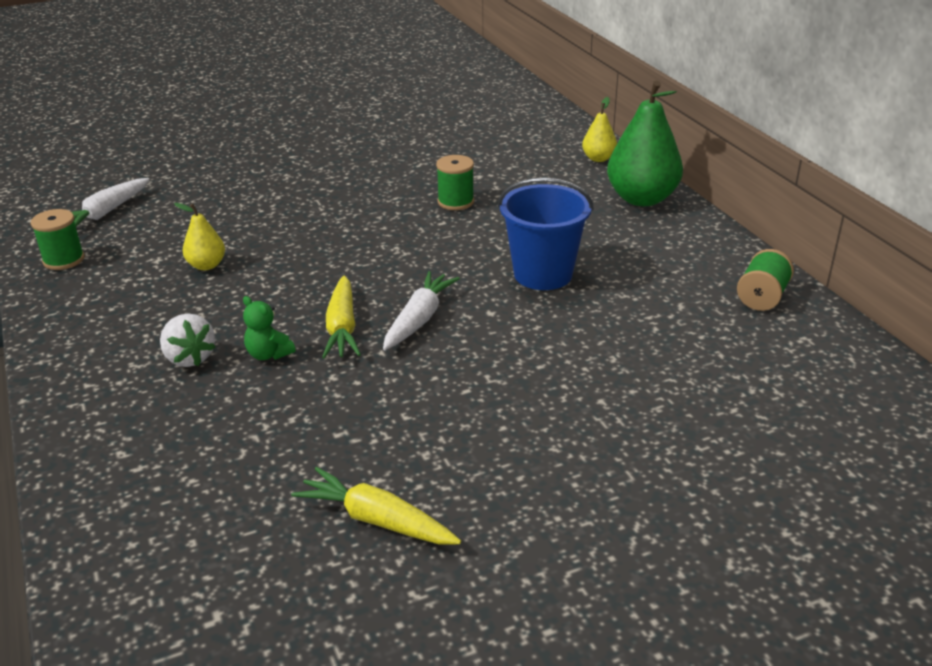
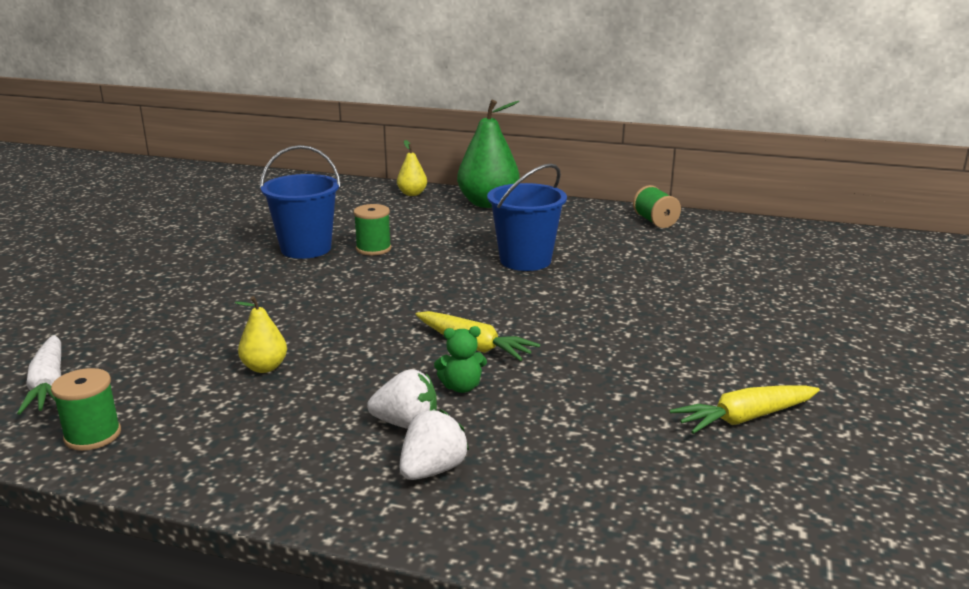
camera: 50 degrees left, 10 degrees down
(138, 399) = (432, 470): none -> white strawberry
(412, 178) = (306, 249): none -> blue bucket
(419, 319) = (511, 316): white carrot -> none

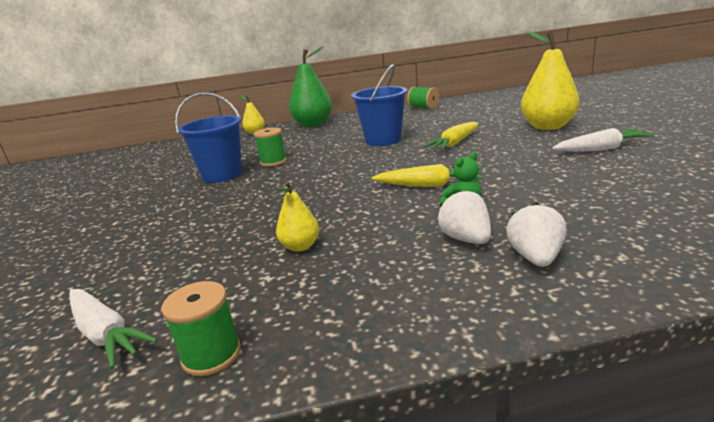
camera: 25 degrees left, 0 degrees up
(406, 424) = (466, 239): white strawberry -> white strawberry turned 90 degrees counterclockwise
(744, 418) = (642, 165): yellow carrot -> yellow carrot (455, 143)
(745, 376) = (601, 149): none -> white carrot
(749, 315) = (547, 126): none -> yellow pear

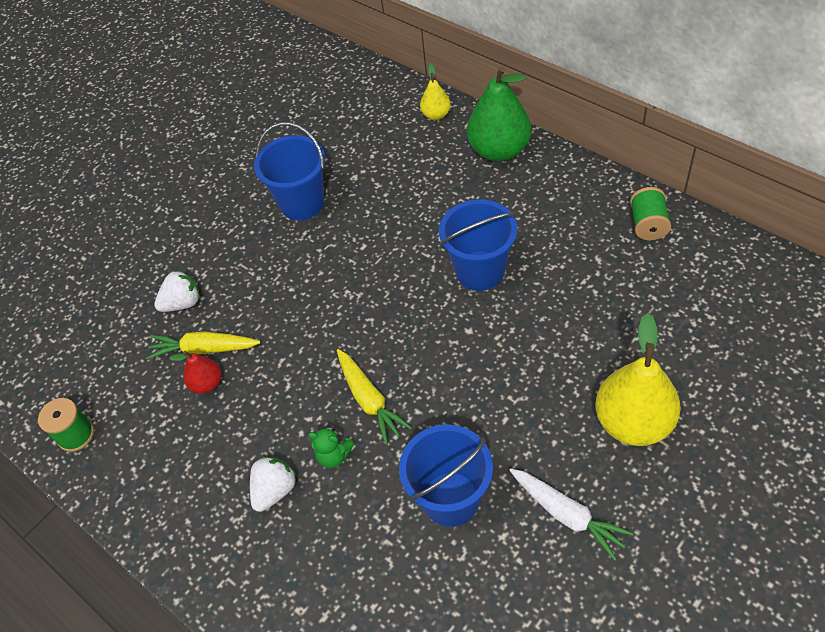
camera: 55 degrees right, 30 degrees up
(105, 334) = (65, 363): white carrot -> none
(273, 162) = (357, 217): green spool -> none
(300, 246) = (207, 383): yellow pear -> red pear
(455, 143) = (509, 352): yellow carrot -> yellow carrot (204, 349)
(535, 257) = (268, 552): white strawberry -> white strawberry (183, 303)
(553, 176) = (450, 499): none -> blue bucket

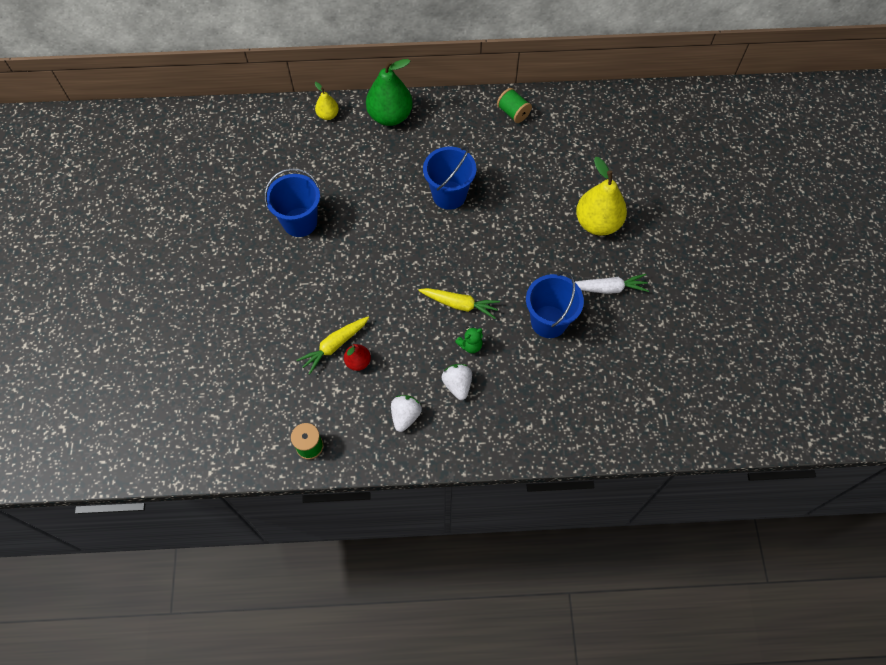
camera: 50 degrees left, 10 degrees up
(183, 303) = (290, 330): white strawberry -> white strawberry (405, 416)

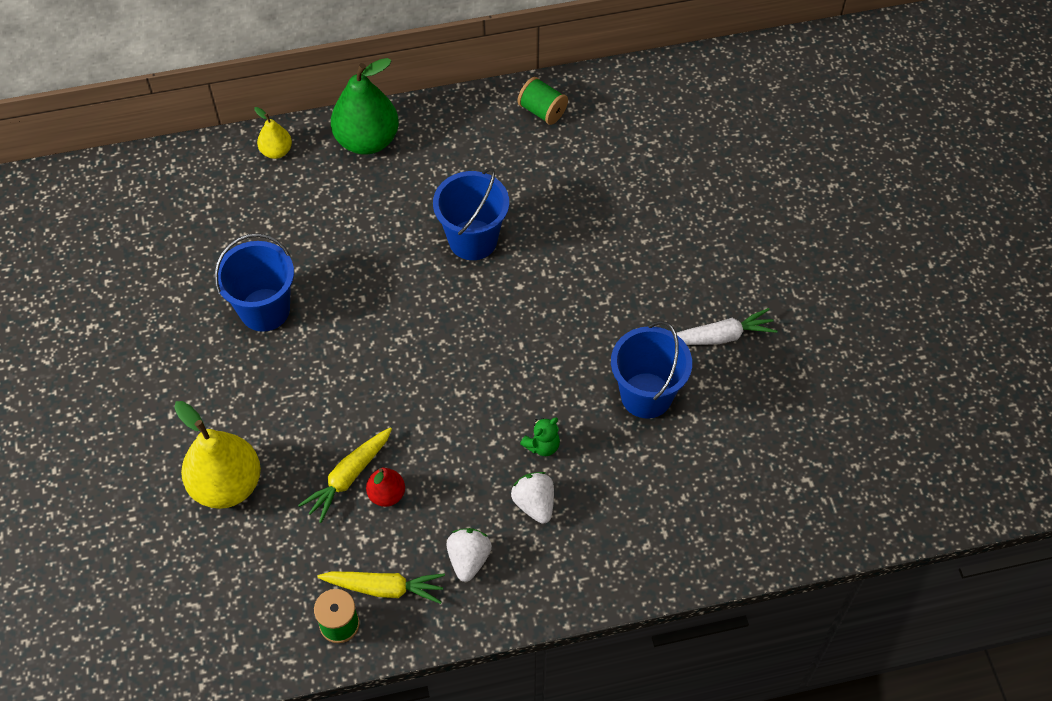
camera: 10 degrees left, 5 degrees down
(459, 304) = (516, 391): yellow carrot -> yellow carrot (384, 588)
(597, 223) = (689, 248): yellow pear -> yellow pear (227, 485)

